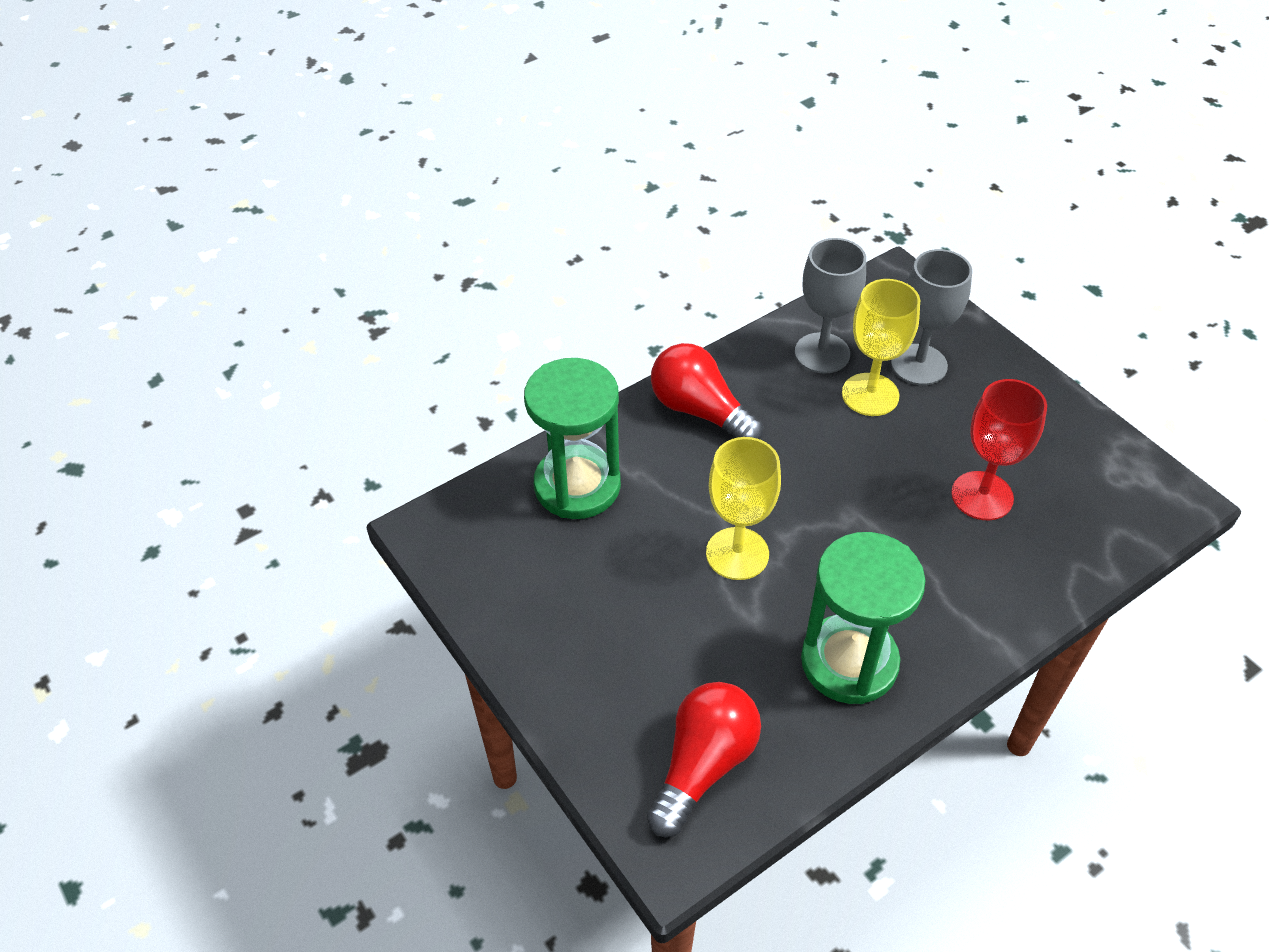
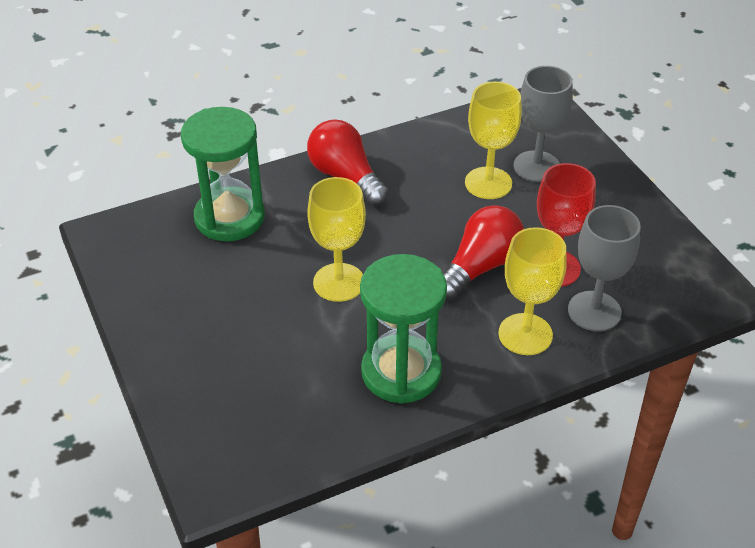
camera: 10 degrees right, 5 degrees down
(703, 765) = (257, 427): red light bulb -> red light bulb (480, 267)
(822, 353) = (459, 148): grey goblet -> grey goblet (594, 311)
(976, 588) = (525, 334): none -> yellow goblet

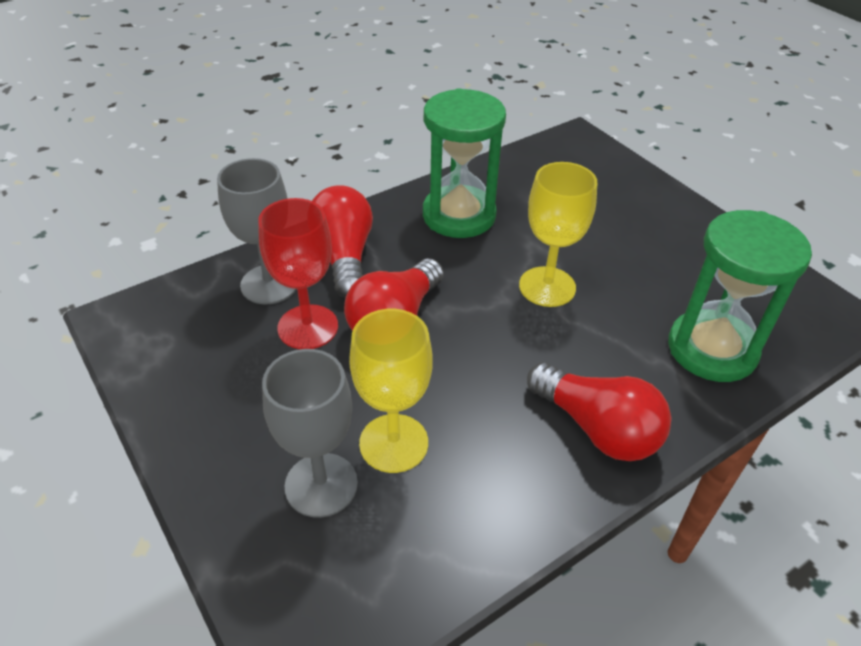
camera: 170 degrees right, 0 degrees up
(525, 334) = (344, 256): yellow goblet -> red light bulb

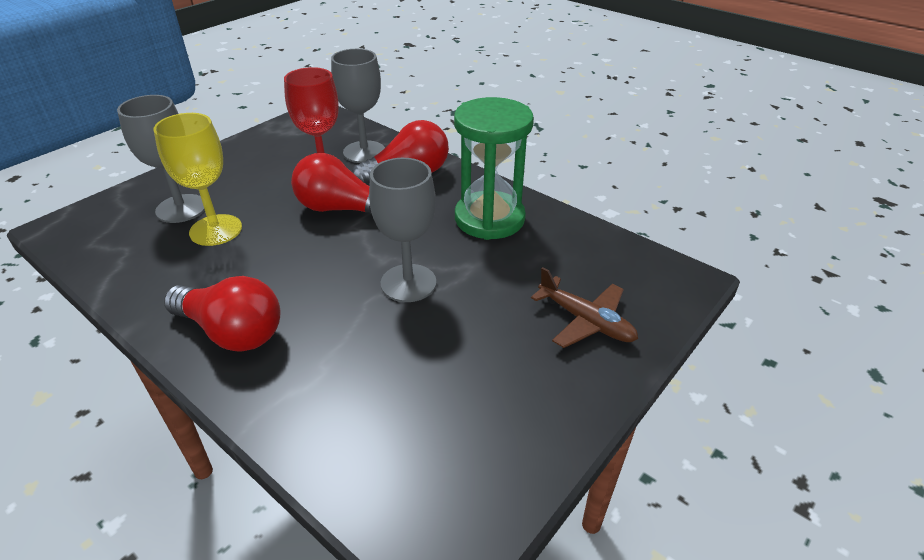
camera: 75 degrees right, 5 degrees down
(547, 287) = (408, 283): yellow goblet -> grey goblet
(597, 428) = (232, 332): red light bulb -> red light bulb turned 90 degrees counterclockwise
(619, 197) = (586, 321): none -> brown plane
(712, 349) = (347, 412): green hourglass -> none

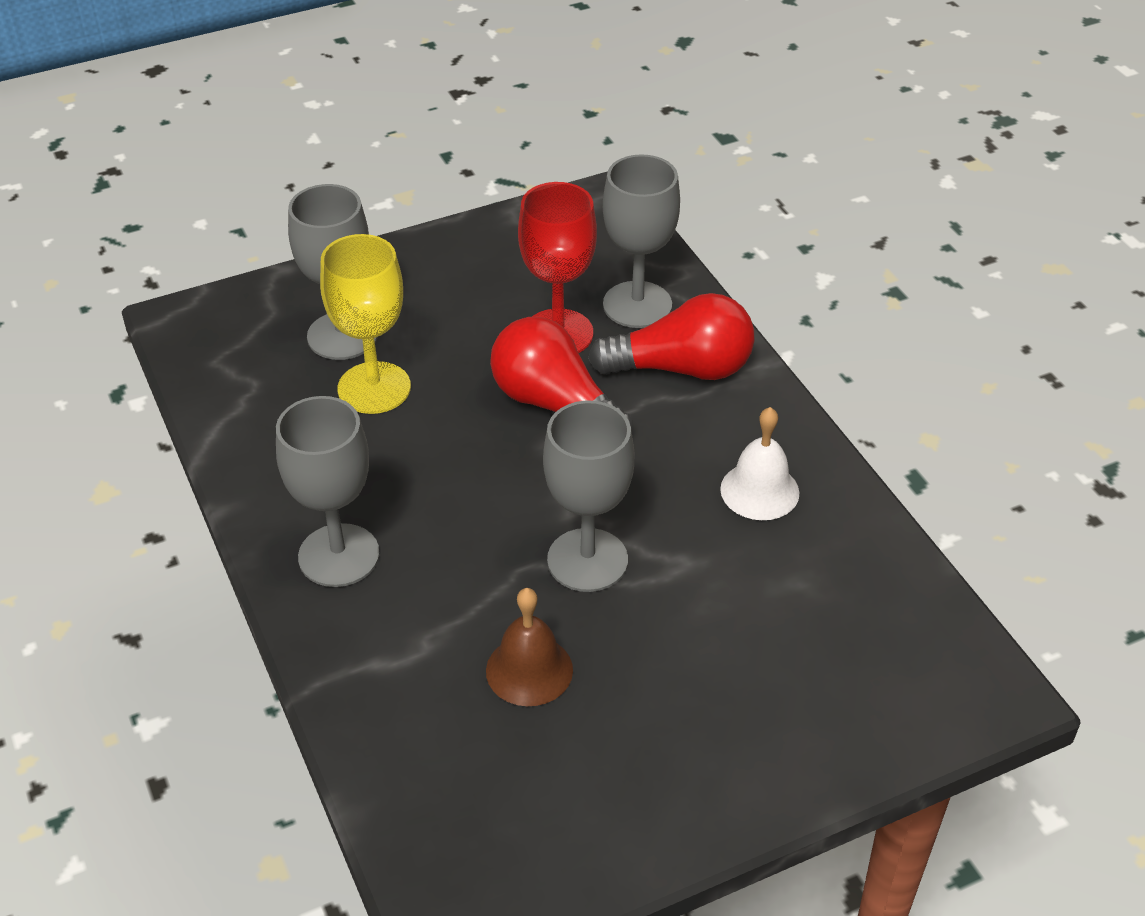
camera: 25 degrees right, 5 degrees up
(232, 332) = (339, 555): red light bulb -> grey goblet
(406, 358) = (529, 670): none -> brown bell
(489, 219) = (759, 491): green hourglass -> white bell
(586, 321) = (795, 704): brown plane -> none

